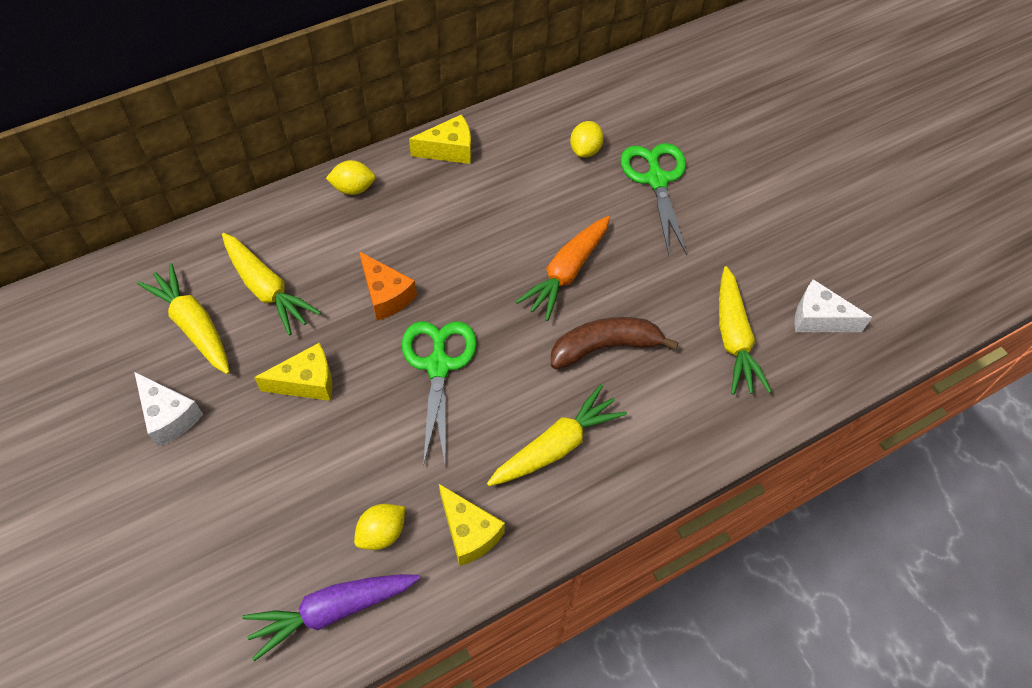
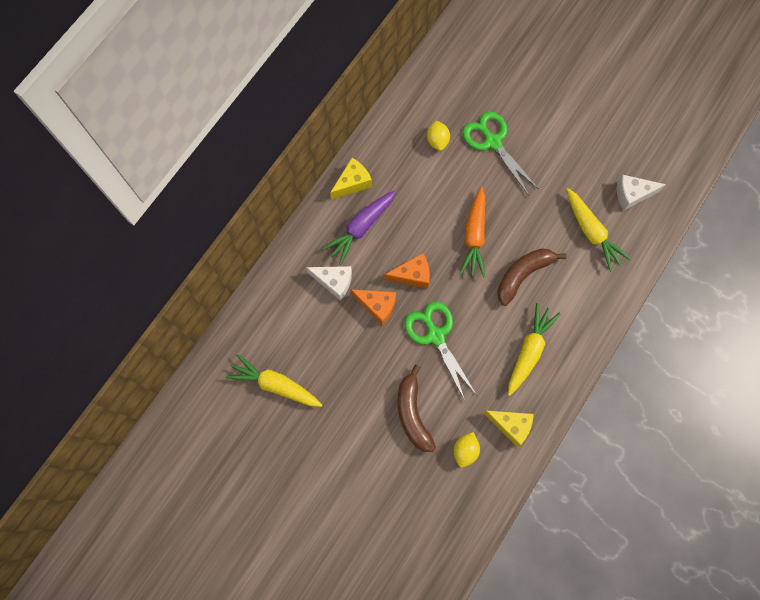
camera: 25 degrees left, 15 degrees up
(169, 416) = (302, 447): white cheese -> white cheese (334, 282)
(267, 289) = (303, 338): yellow carrot -> none
(307, 382) = (367, 385): yellow cheese -> none
(332, 610) = (465, 506): purple carrot -> purple carrot (361, 227)
(342, 447) = (412, 413): none -> brown banana
(353, 188) = (310, 241): yellow lemon -> none
(455, 281) = (412, 275): none -> orange cheese

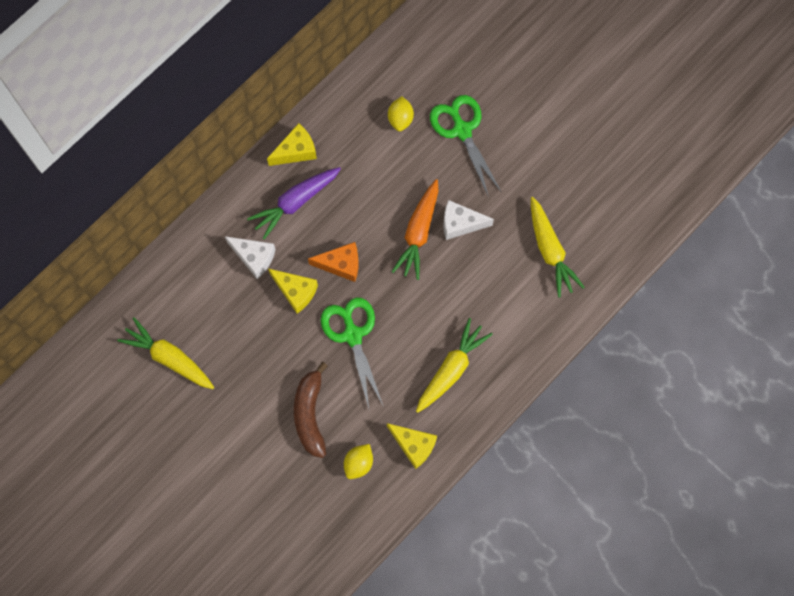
camera: 10 degrees right, 0 degrees up
(377, 306) = (296, 291): orange cheese -> yellow cheese
(523, 275) = (463, 285): brown banana -> none
(632, 194) = (606, 216): white cheese -> white cheese (460, 224)

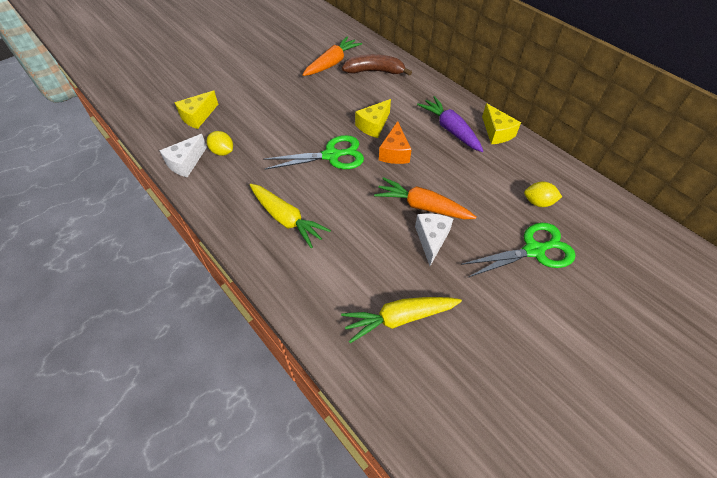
camera: 95 degrees right, 20 degrees down
(169, 358) = (332, 63): yellow carrot -> orange carrot
(254, 257) = (404, 105): white cheese -> white cheese (186, 163)
(310, 414) = (271, 127): brown banana -> brown banana (374, 71)
(414, 445) = (225, 187): yellow cheese -> yellow cheese (198, 116)

